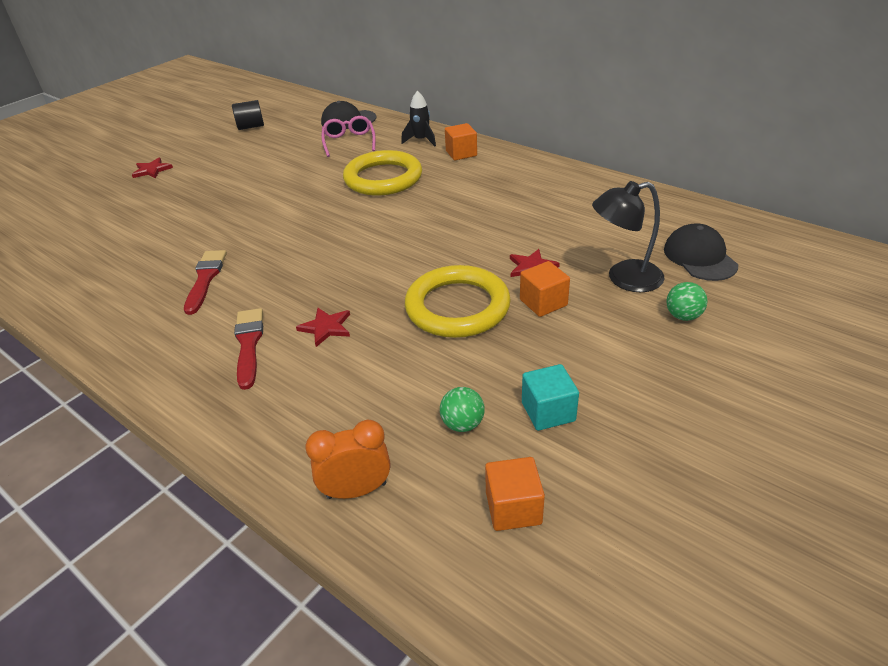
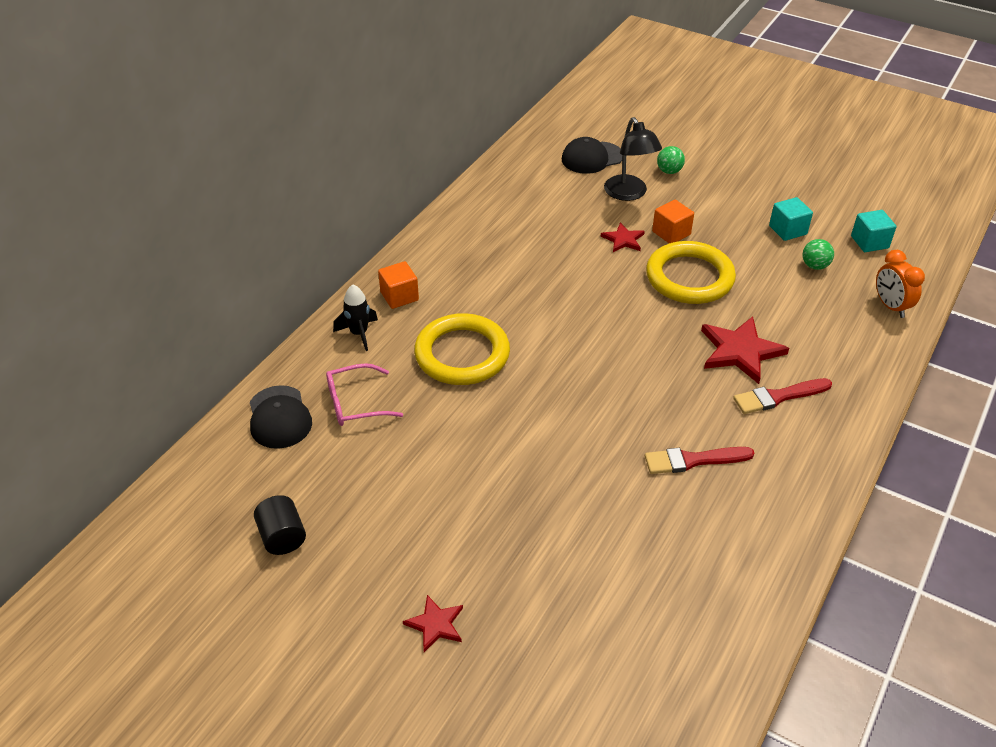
camera: 100 degrees left, 5 degrees up
(326, 327) = (740, 351): red star -> red star, size x1.79
(513, 508) = (869, 242): orange cube -> turquoise cube

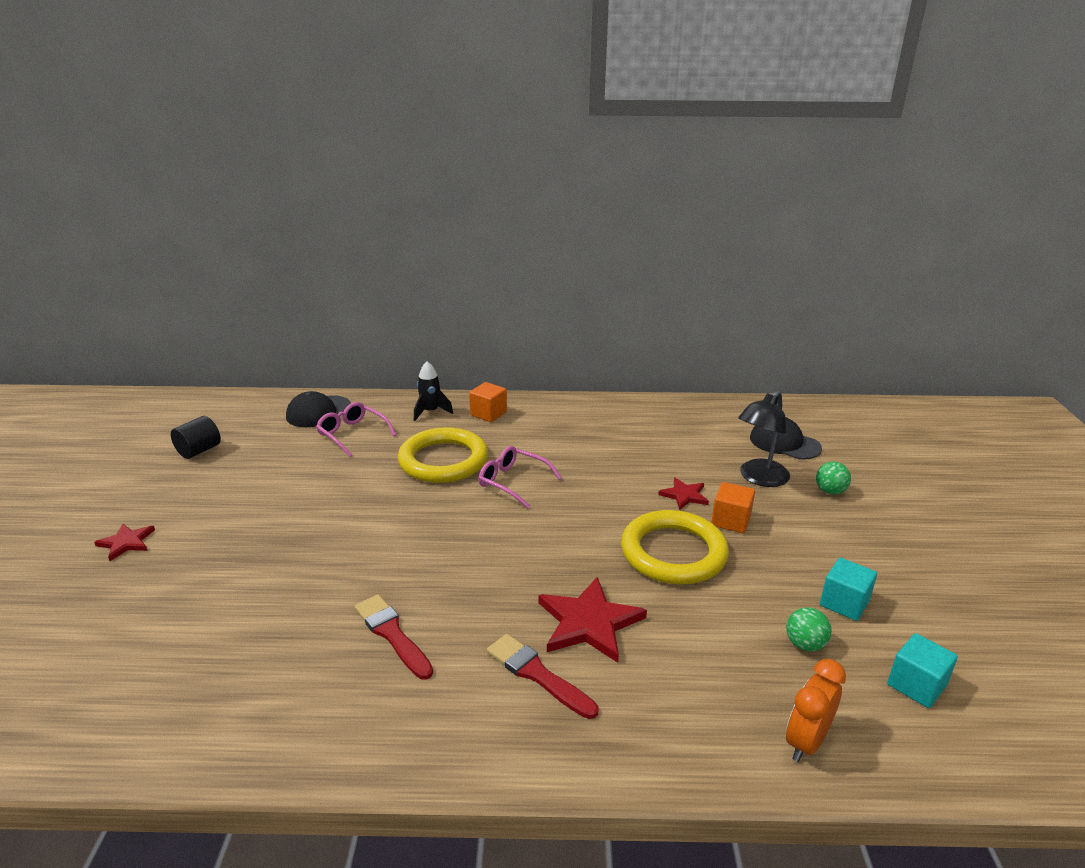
camera: 60 degrees right, 15 degrees down
(533, 323) = (513, 482): none -> pink glasses

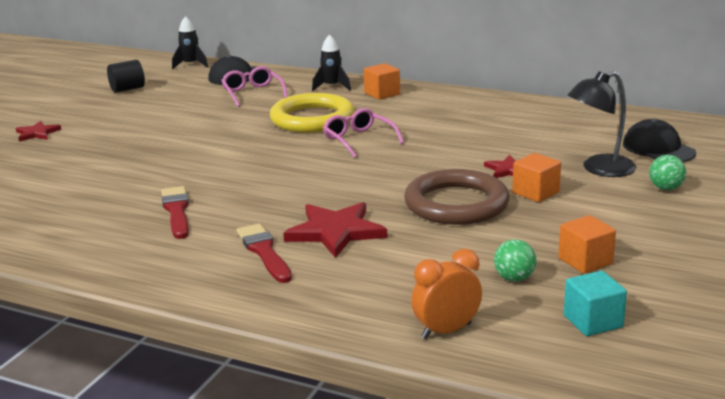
camera: 25 degrees right, 5 degrees down
(251, 403) = (191, 65): none -> black rocket
(673, 553) = (456, 204): yellow ring -> brown ring
(844, 603) = (585, 261): turquoise cube -> orange cube

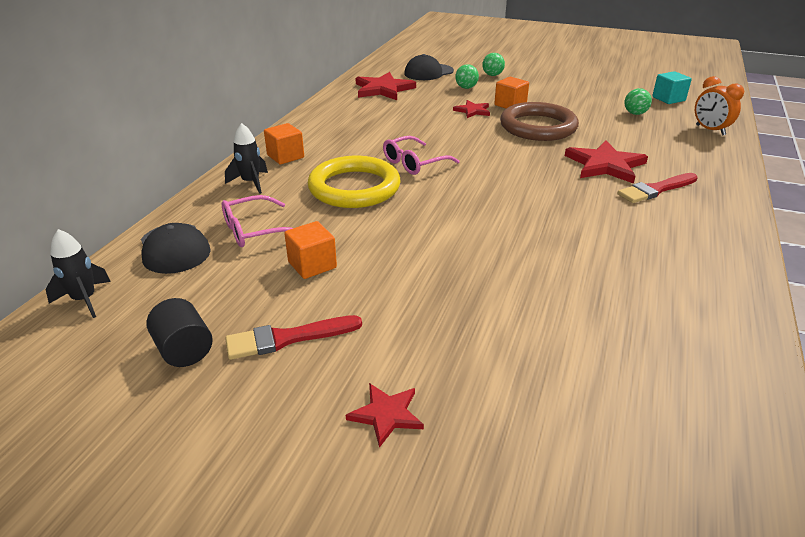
camera: 95 degrees left, 10 degrees up
(176, 211) = (605, 239): red brush -> red brush (288, 338)
(577, 125) = (383, 89): none -> red star
(585, 261) = (601, 97): orange cube -> orange cube (312, 265)
(599, 169) = (466, 88): black lamp -> green ball

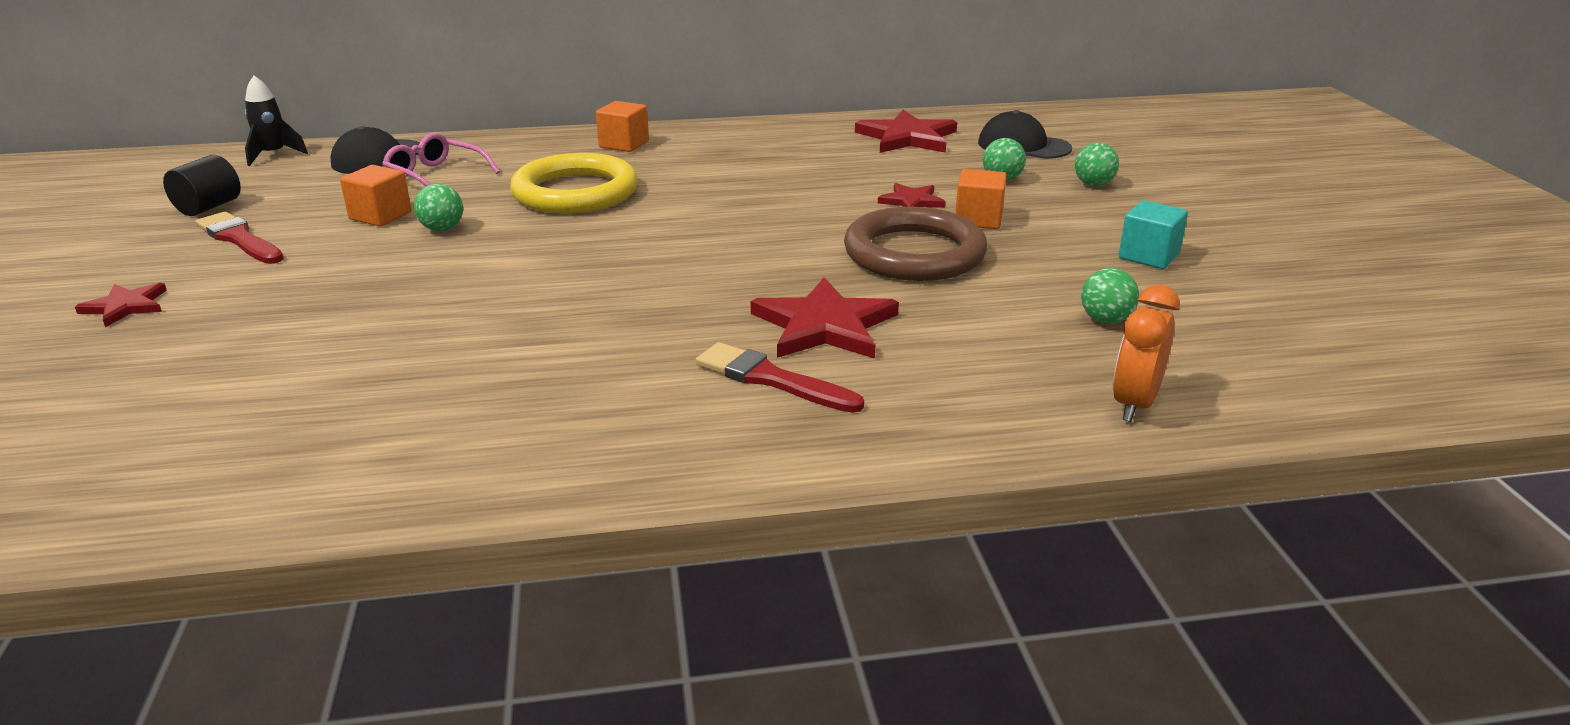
camera: 60 degrees right, 5 degrees down
(251, 182) = (541, 147): black rocket -> none
(367, 244) = (442, 229): none -> green ball
(414, 163) = (679, 205): pink glasses -> none
(668, 99) = (1250, 342): turquoise cube -> turquoise cube (1148, 256)

